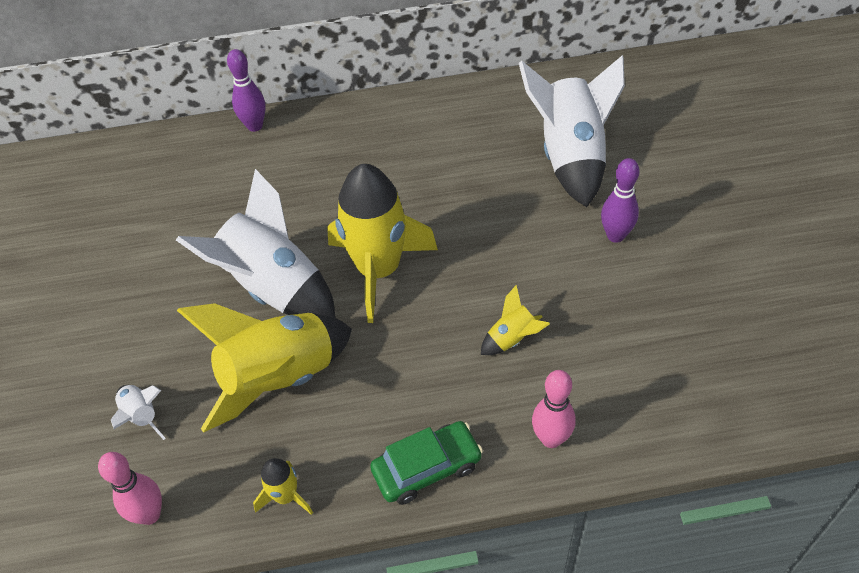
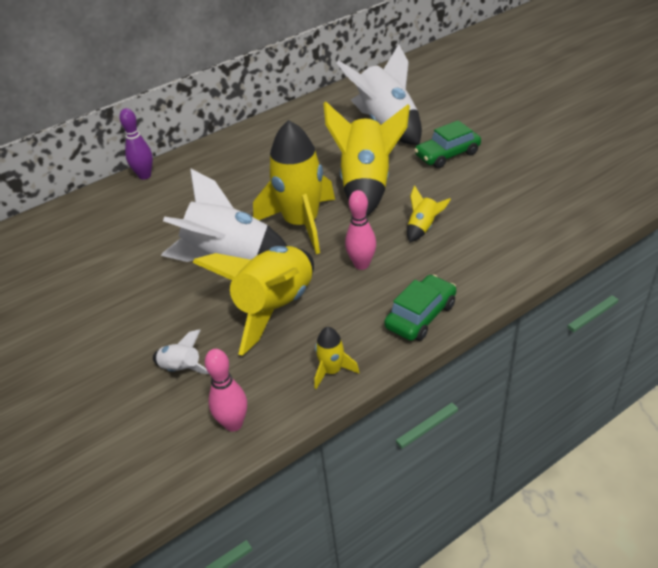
camera: 25 degrees left, 10 degrees down
(488, 243) = (367, 185): none -> yellow rocket
(551, 439) = (490, 269): pink bowling pin -> pink bowling pin (361, 264)
(615, 235) = (447, 154): purple bowling pin -> green car

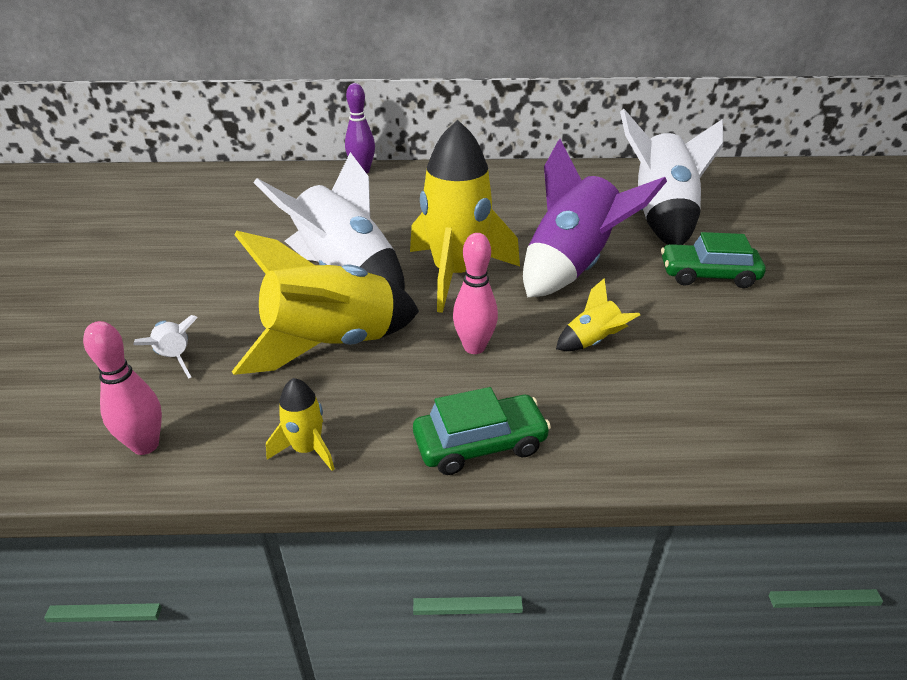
camera: 30 degrees right, 5 degrees down
(367, 185) = (572, 267): yellow rocket -> purple rocket

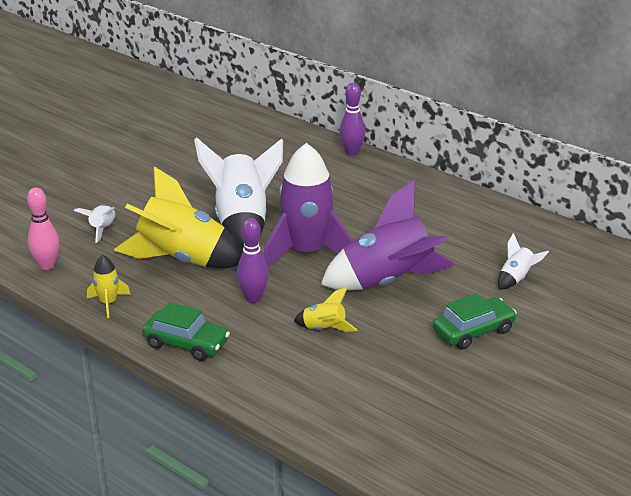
camera: 40 degrees right, 5 degrees down
(456, 274) = (306, 252): yellow rocket -> purple rocket
(474, 347) = (253, 298): pink bowling pin -> purple bowling pin
(661, 217) = (516, 279): white rocket -> white rocket, size x0.44
(708, 275) = (473, 331): green car -> green car turned 105 degrees clockwise

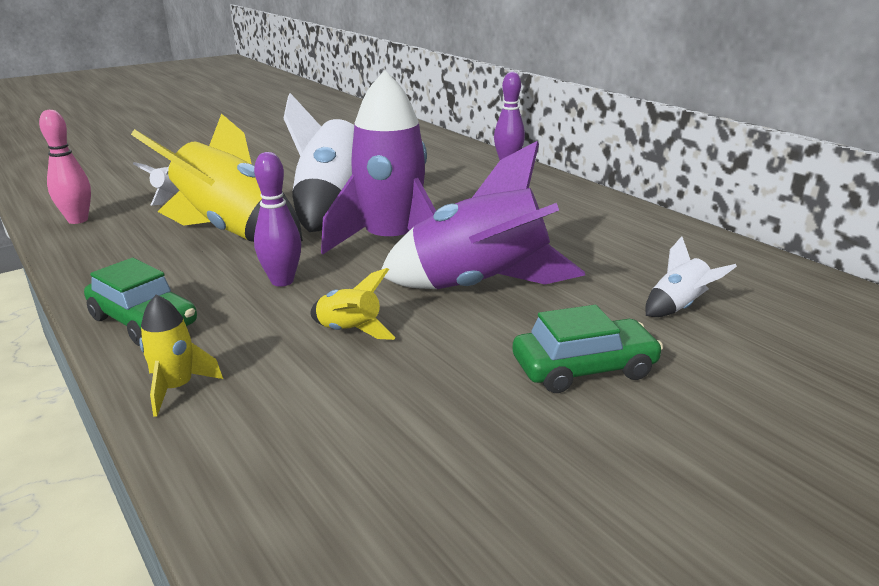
camera: 15 degrees right, 5 degrees down
(108, 303) = (100, 263): yellow rocket -> yellow rocket (176, 388)

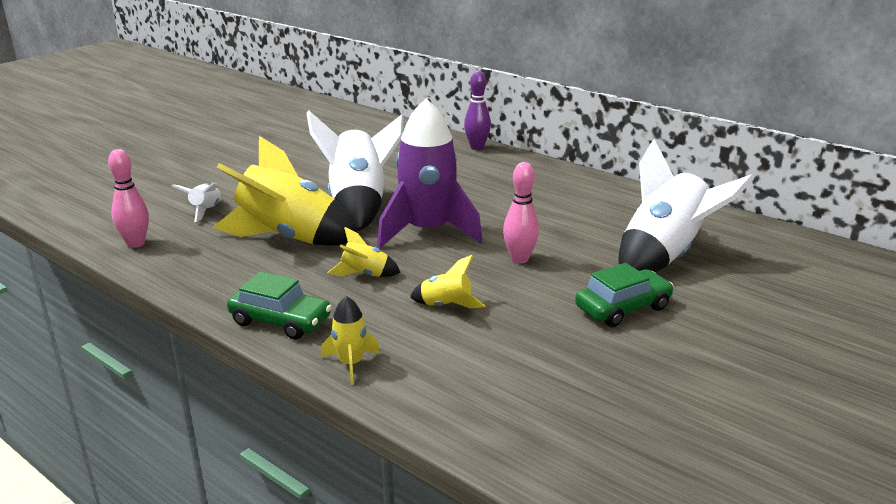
camera: 15 degrees left, 0 degrees up
(282, 281) = (364, 274): purple bowling pin -> yellow rocket
(480, 286) = (519, 259): purple rocket -> pink bowling pin
(679, 307) = (665, 256): white rocket -> white rocket, size x2.27

